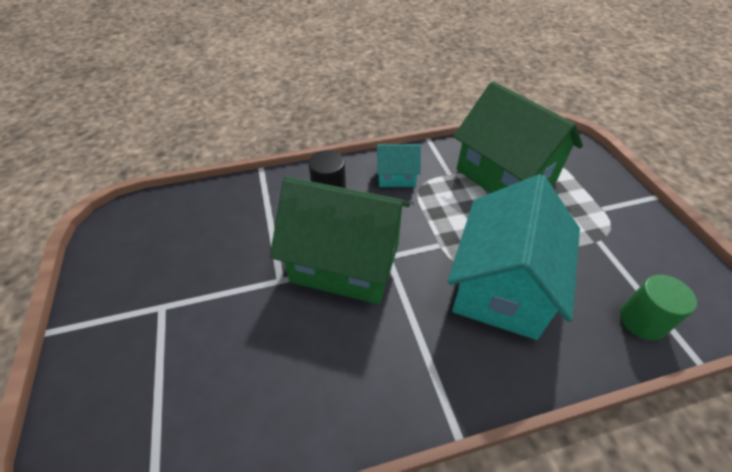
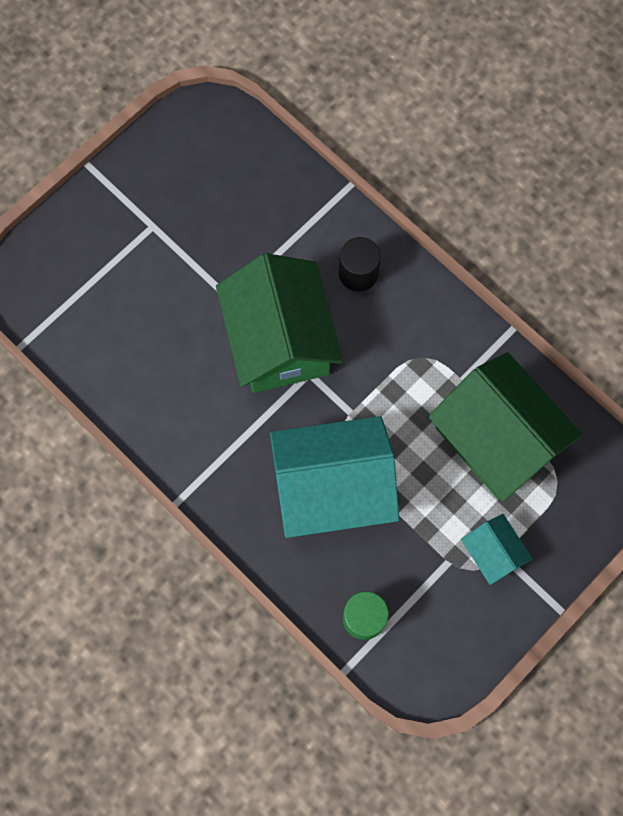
camera: 60 degrees right, 25 degrees up
(396, 176) = (423, 326): turquoise house -> turquoise house (492, 552)
(505, 176) = (496, 439): green house -> green house turned 60 degrees counterclockwise

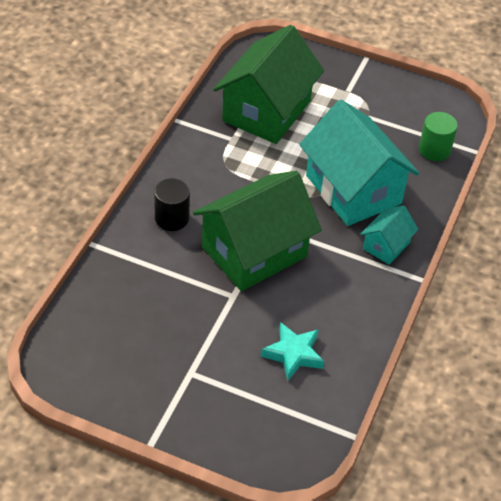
camera: 115 degrees left, 25 degrees down
(134, 328) = (293, 354): none -> turquoise star
(492, 552) = (349, 96): turquoise house -> turquoise house (386, 246)

